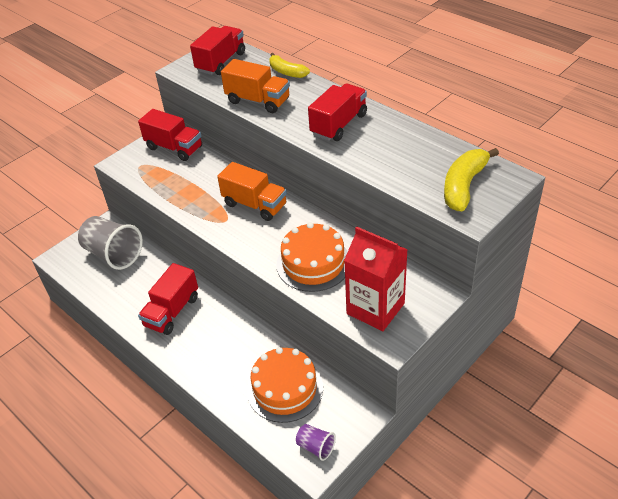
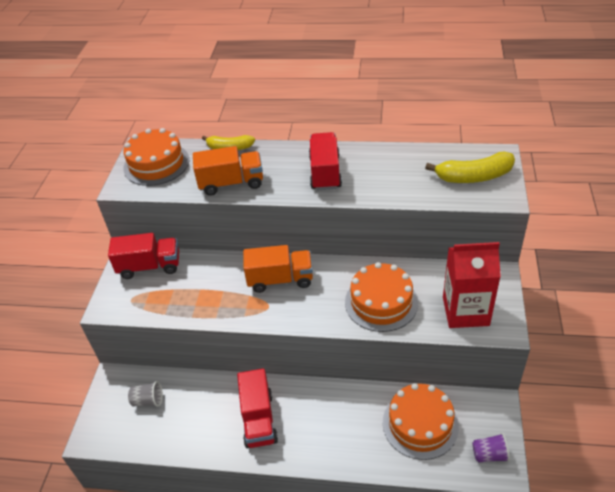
camera: 35 degrees left, 0 degrees up
(114, 254) = (148, 401): grey cup -> grey cup, size x0.49
(221, 62) = (156, 164): red truck -> orange cake
(464, 186) = (473, 177): yellow banana -> yellow banana turned 90 degrees counterclockwise

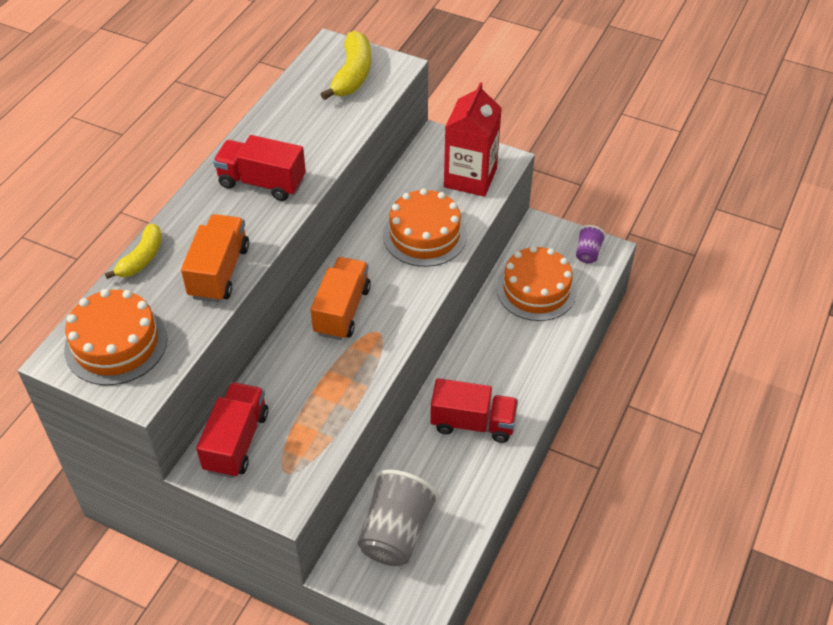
camera: 75 degrees left, 5 degrees up
(148, 401) = (396, 532): grey cup -> grey cup, size x2.03

